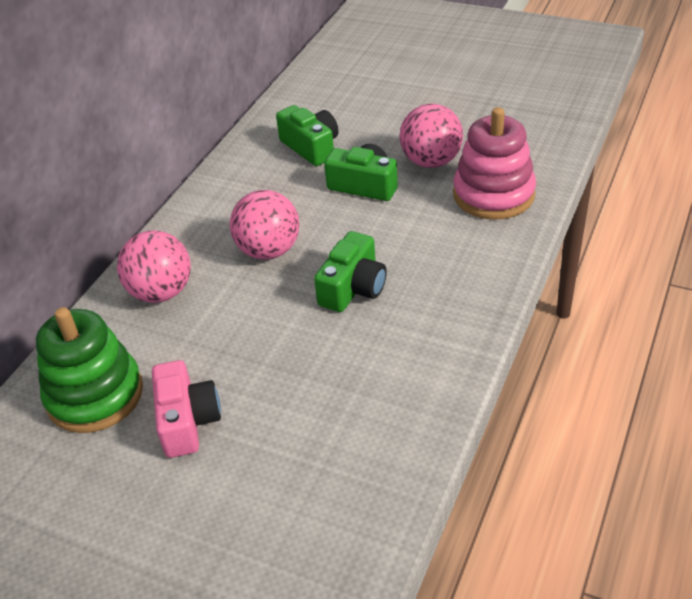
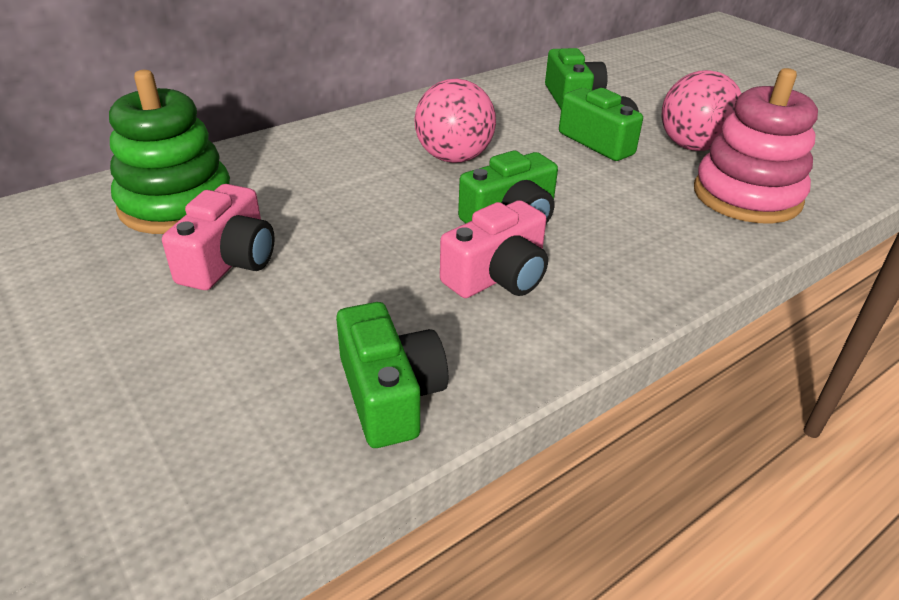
camera: 25 degrees right, 5 degrees down
(161, 292) = (321, 153): pink ball -> none
(381, 341) = (498, 276): none -> pink camera
(383, 459) = (390, 394): none -> green camera

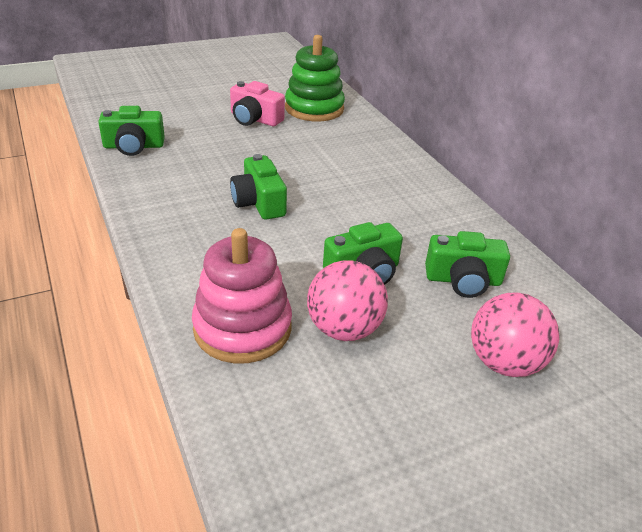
camera: 100 degrees right, 0 degrees up
(454, 158) = (348, 195): pink ball -> pink ball (504, 363)
(498, 276) = (200, 186): pink camera -> none

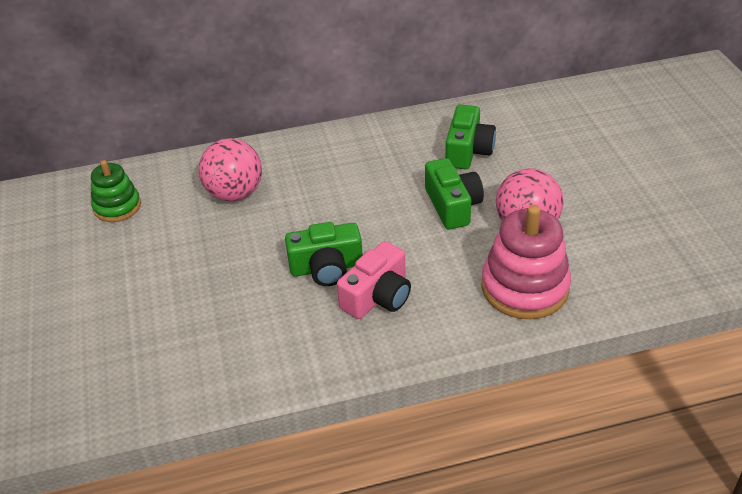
camera: 75 degrees left, 5 degrees up
(134, 146) = (163, 384): green camera -> none
(254, 119) = (126, 262): pink camera -> pink camera (378, 296)
(314, 108) = (117, 207): green stacking toy -> green stacking toy, size x0.61
(504, 363) = (562, 150): pink ball -> pink ball (235, 193)

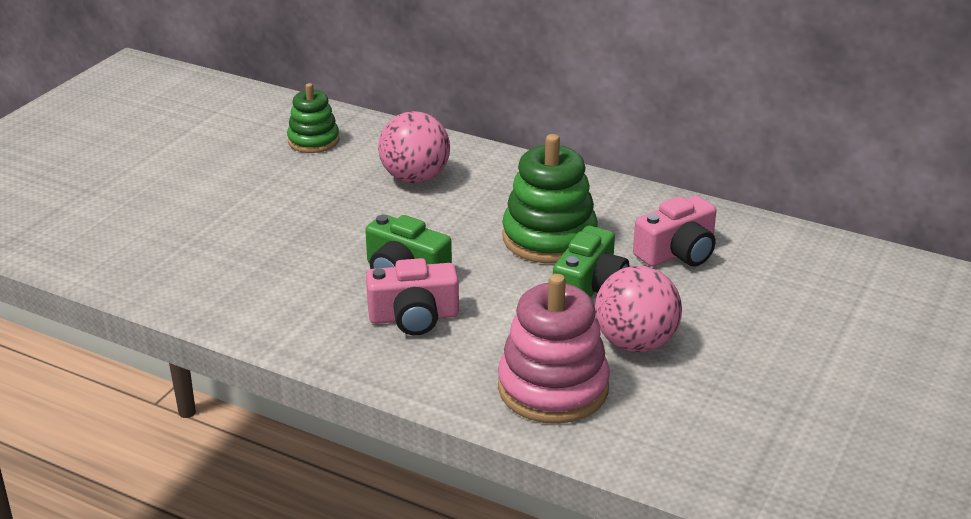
camera: 40 degrees right, 10 degrees down
(382, 186) = (549, 238): none -> green stacking toy
(468, 151) = (677, 253): green camera -> pink camera

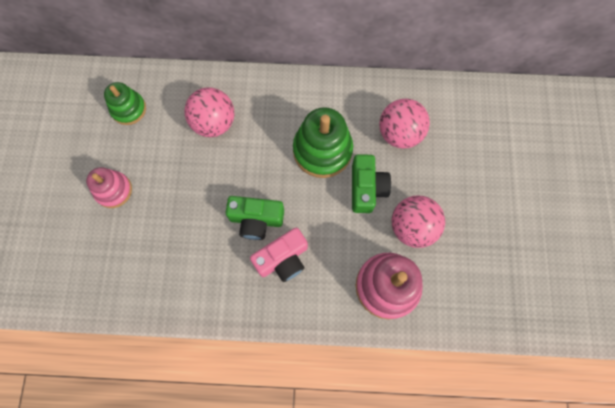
camera: 25 degrees left, 40 degrees up
(236, 198) = (113, 190): none -> pink stacking toy
(677, 253) = (399, 134): pink camera -> pink ball

